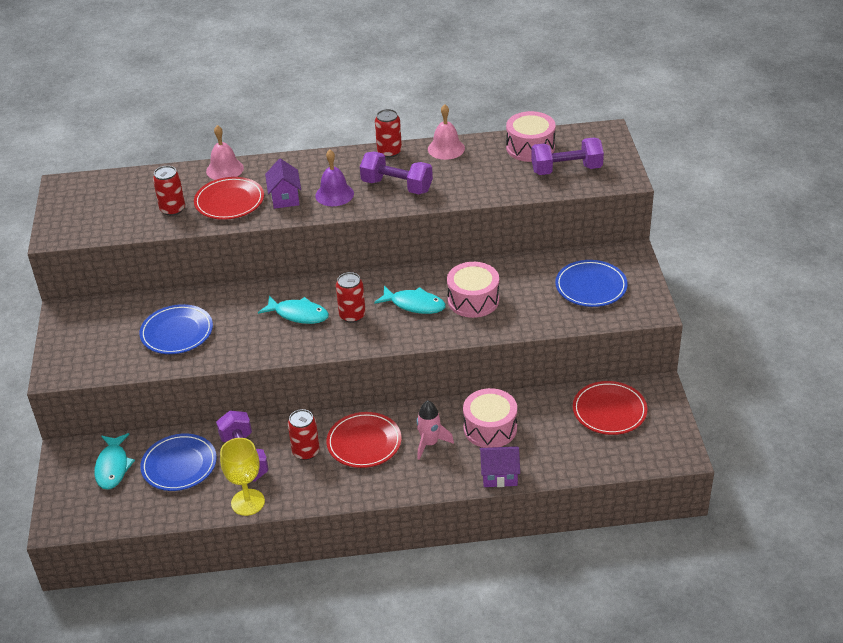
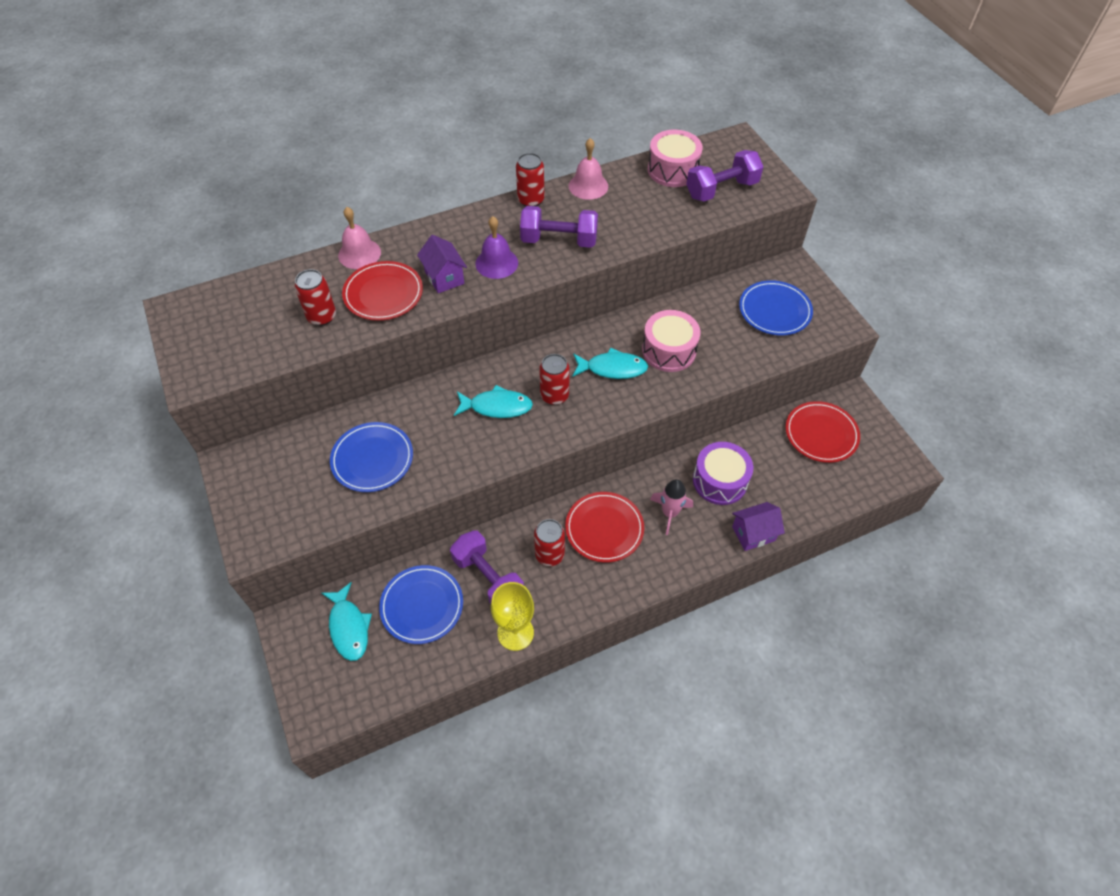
camera: 20 degrees left, 15 degrees up
(490, 428) = (720, 481): pink drum -> purple drum

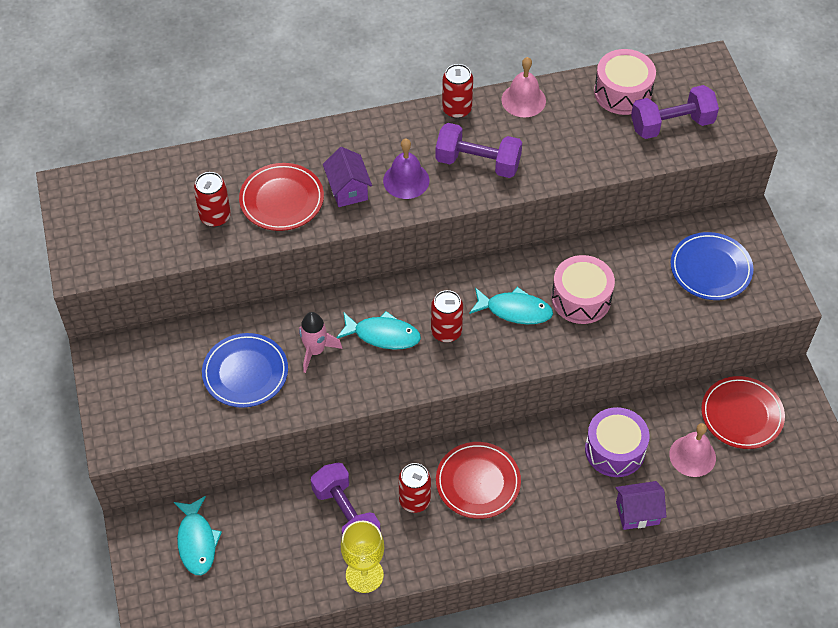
camera: 10 degrees right, 0 degrees up
(359, 253) = (263, 149): pink bell -> pink bell (692, 456)
(422, 606) = (273, 532): blue plate -> none
(669, 513) = (552, 477): pink rocket -> pink rocket (315, 351)

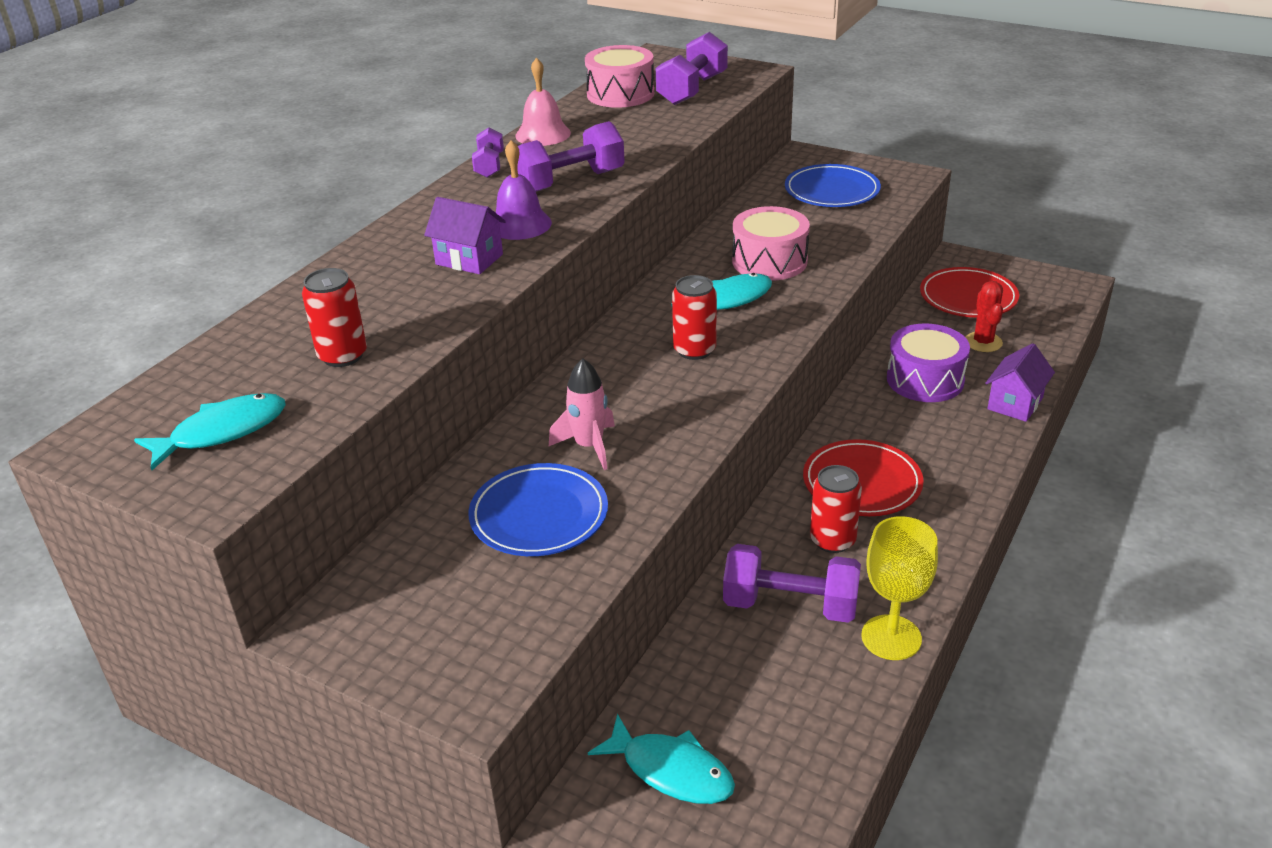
camera: 45 degrees left, 20 degrees down
(282, 200) = (405, 303): red plate -> none
(383, 335) = (639, 390): turquoise fish -> turquoise fish (222, 432)
(457, 109) = (489, 166): red can -> purple dumbbell
(692, 456) = (983, 342): pink bell -> red cactus

